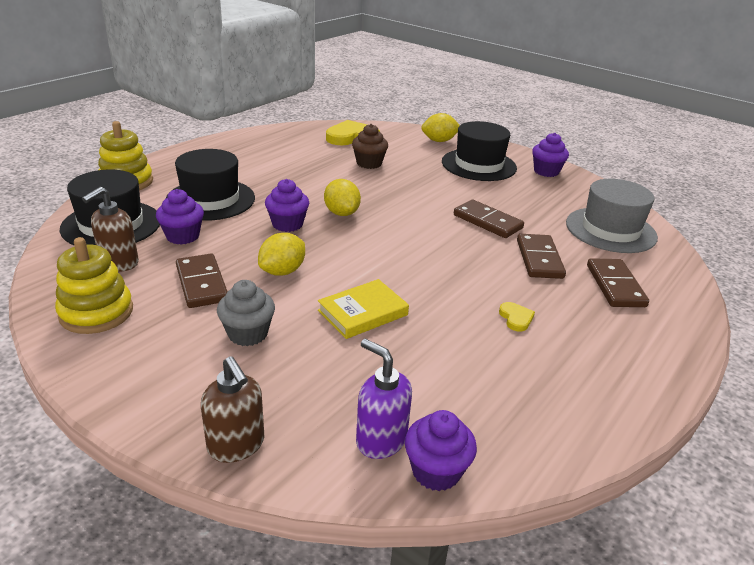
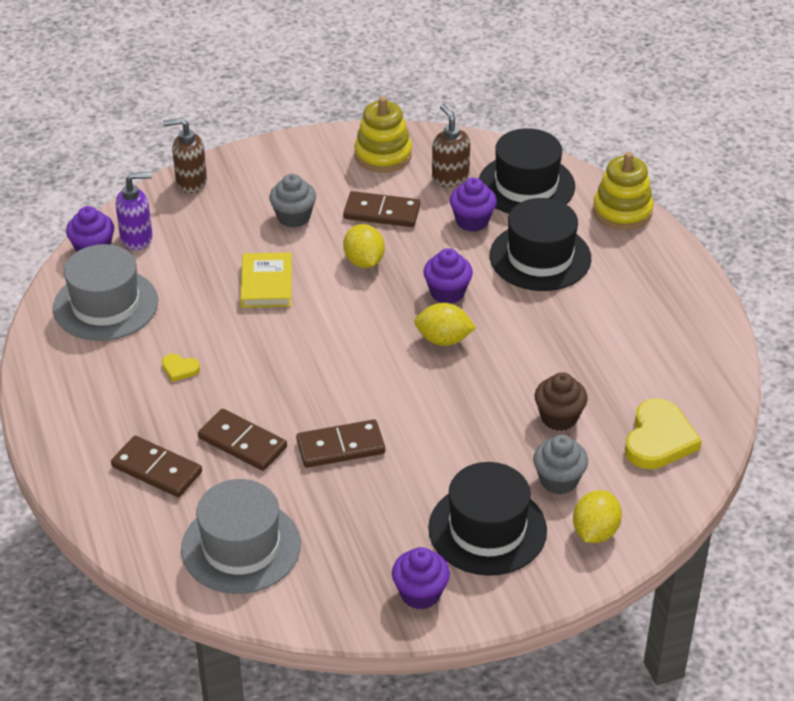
camera: 125 degrees right, 10 degrees up
(417, 155) = (558, 480): none -> grey cupcake
(503, 408) = (105, 305): none -> grey hat

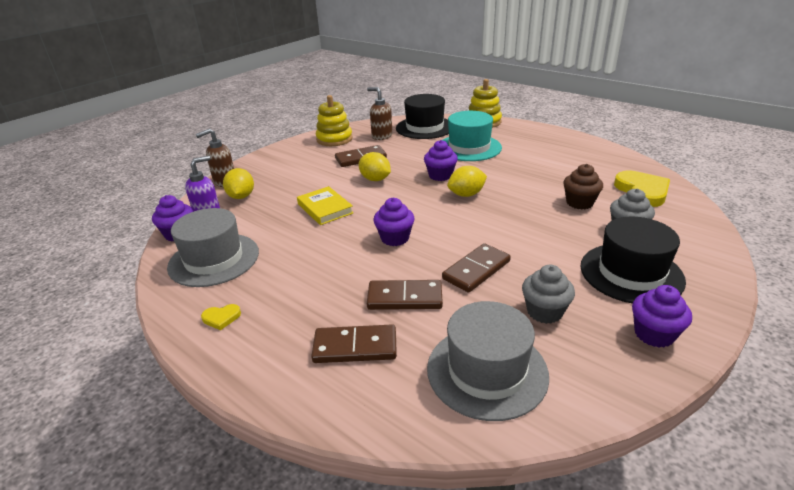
camera: 30 degrees left, 10 degrees down
(179, 369) = (308, 273): yellow heart -> yellow heart (221, 318)
(293, 217) = (309, 176): grey cupcake -> grey cupcake (544, 311)
(472, 221) = (415, 146): purple cupcake -> purple cupcake (395, 238)
(540, 257) = (469, 147): black hat -> turquoise hat
(595, 532) = (688, 245): yellow lemon -> yellow lemon (241, 196)

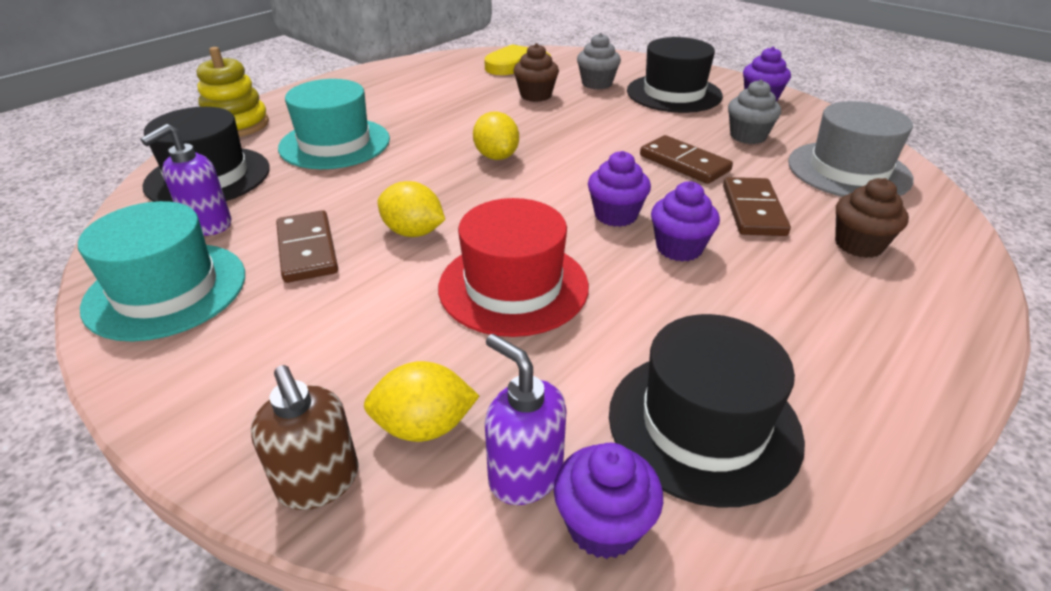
camera: 90 degrees left, 5 degrees up
(214, 259) = (703, 424): grey hat -> black hat
(221, 318) = (867, 377): yellow heart -> none
(325, 208) = (513, 286): yellow book -> red hat
(334, 139) = (166, 290): yellow stacking toy -> turquoise hat
(355, 347) = (858, 244): brown domino -> brown cupcake
(375, 179) = (413, 232): yellow lemon -> yellow lemon turned 75 degrees clockwise
(381, 136) = (207, 225): brown soap dispenser -> purple soap dispenser
(440, 175) = (426, 172): purple cupcake -> purple cupcake (679, 248)

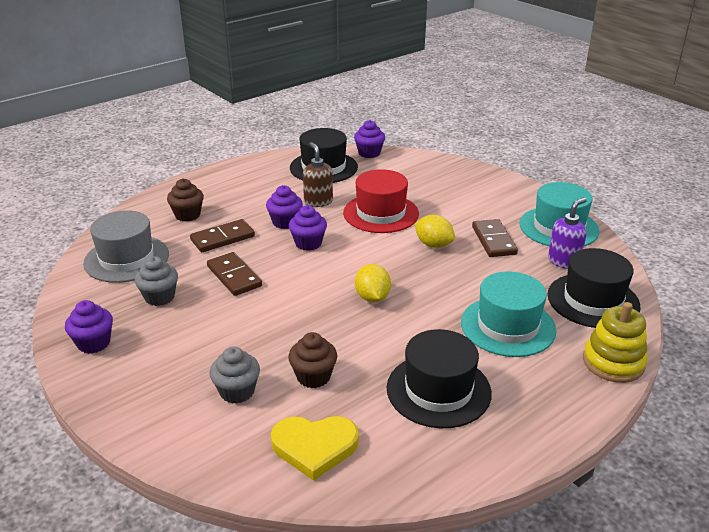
camera: 170 degrees left, 5 degrees down
(319, 482) = (458, 167): brown soap dispenser -> brown soap dispenser (318, 202)
(424, 426) = (424, 175): yellow lemon -> none
(524, 475) = (390, 163): purple soap dispenser -> none
(674, 93) = (169, 363): black hat -> black hat (438, 390)
(753, 210) = (222, 238): brown domino -> brown domino turned 45 degrees clockwise

